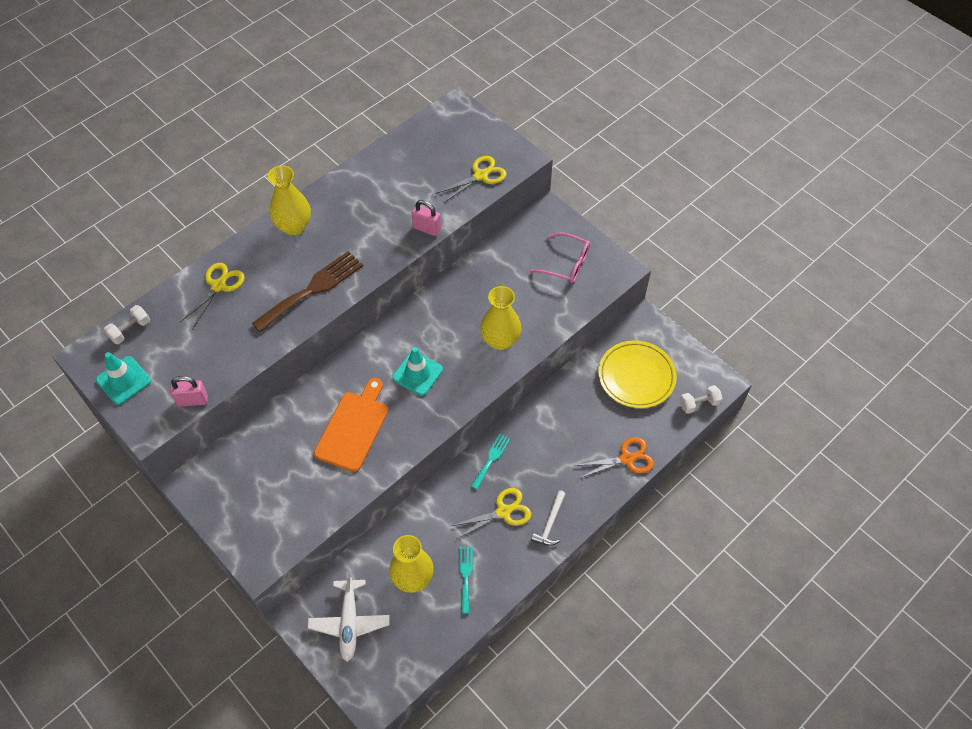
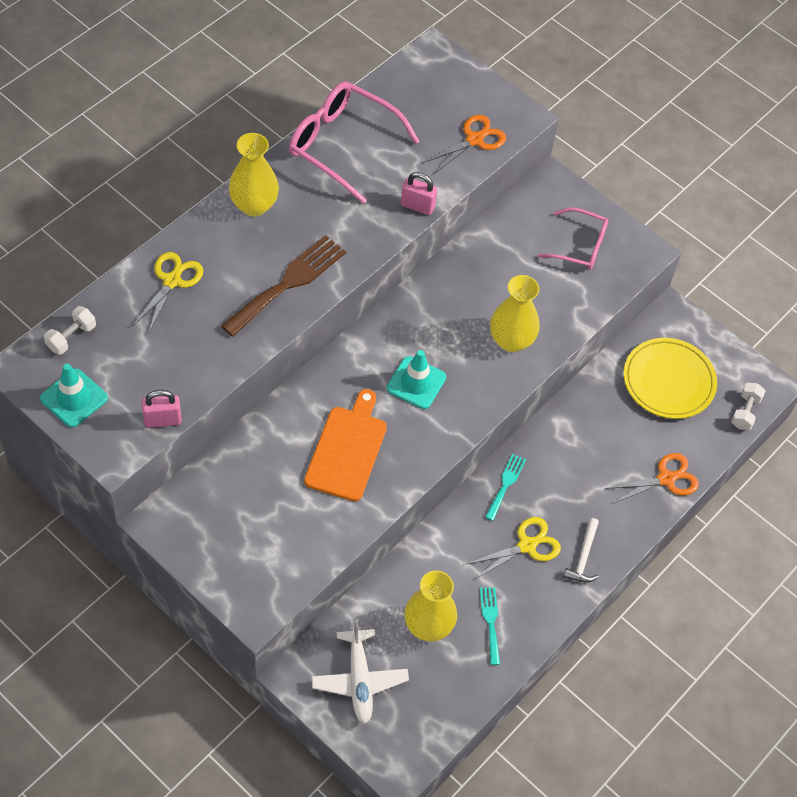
camera: 10 degrees left, 0 degrees up
(372, 179) = (342, 145): none -> pink glasses
(480, 176) = (474, 140): yellow scissors -> orange scissors
(699, 404) = (745, 412): white dumbbell -> white dumbbell turned 45 degrees counterclockwise

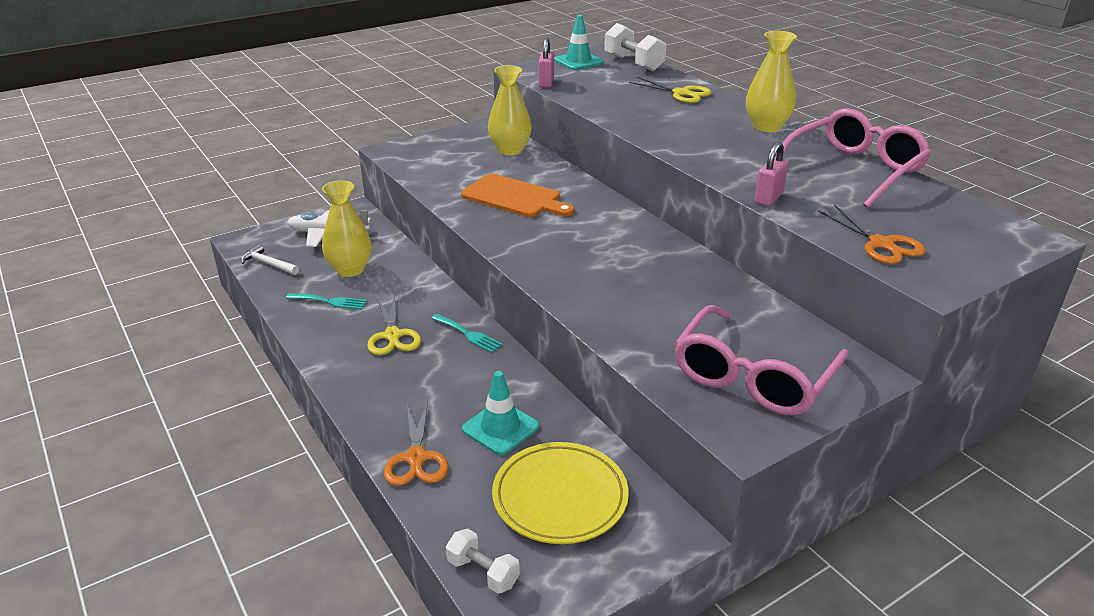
camera: 110 degrees right, 25 degrees down
(71, 337) = (633, 63): white dumbbell -> white dumbbell, size x1.65
(288, 283) = (671, 132): brown fork -> none
(416, 383) = (574, 237): turquoise traffic cone -> turquoise traffic cone (500, 428)
(511, 340) = (612, 299): yellow vase -> yellow vase (510, 150)
(580, 246) = (753, 376): pink glasses -> pink glasses, size x1.63
(583, 557) = (356, 370): white hammer -> white hammer (268, 264)

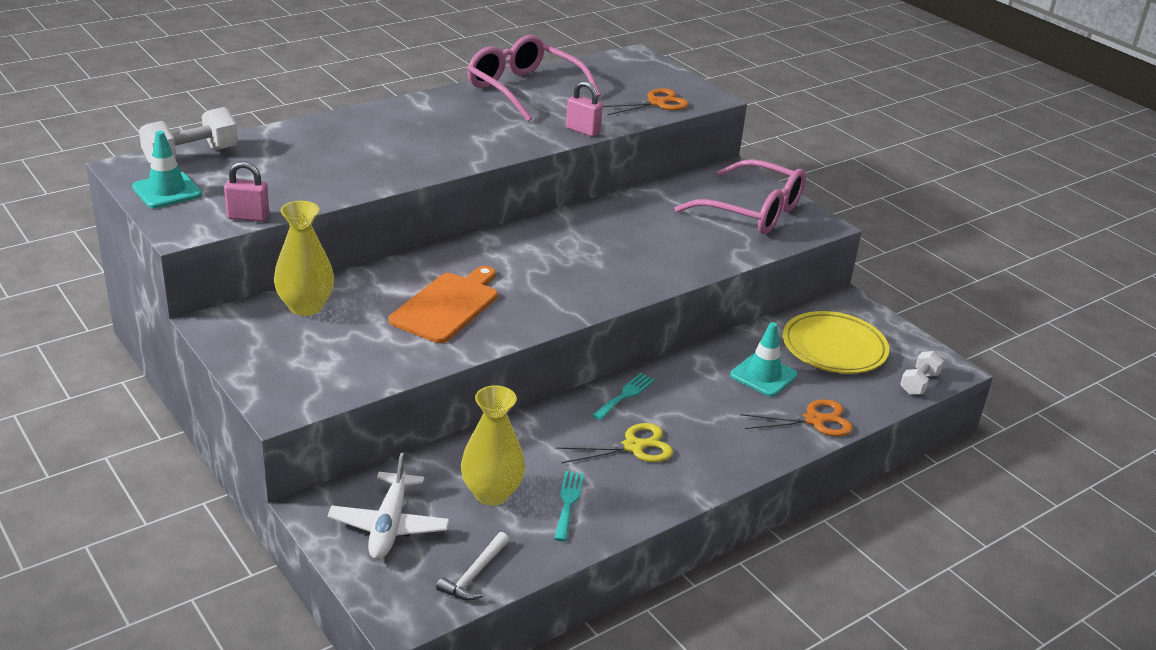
camera: 95 degrees left, 0 degrees up
(681, 93) = (313, 139): yellow scissors -> none
(766, 126) = (419, 109): yellow vase -> none

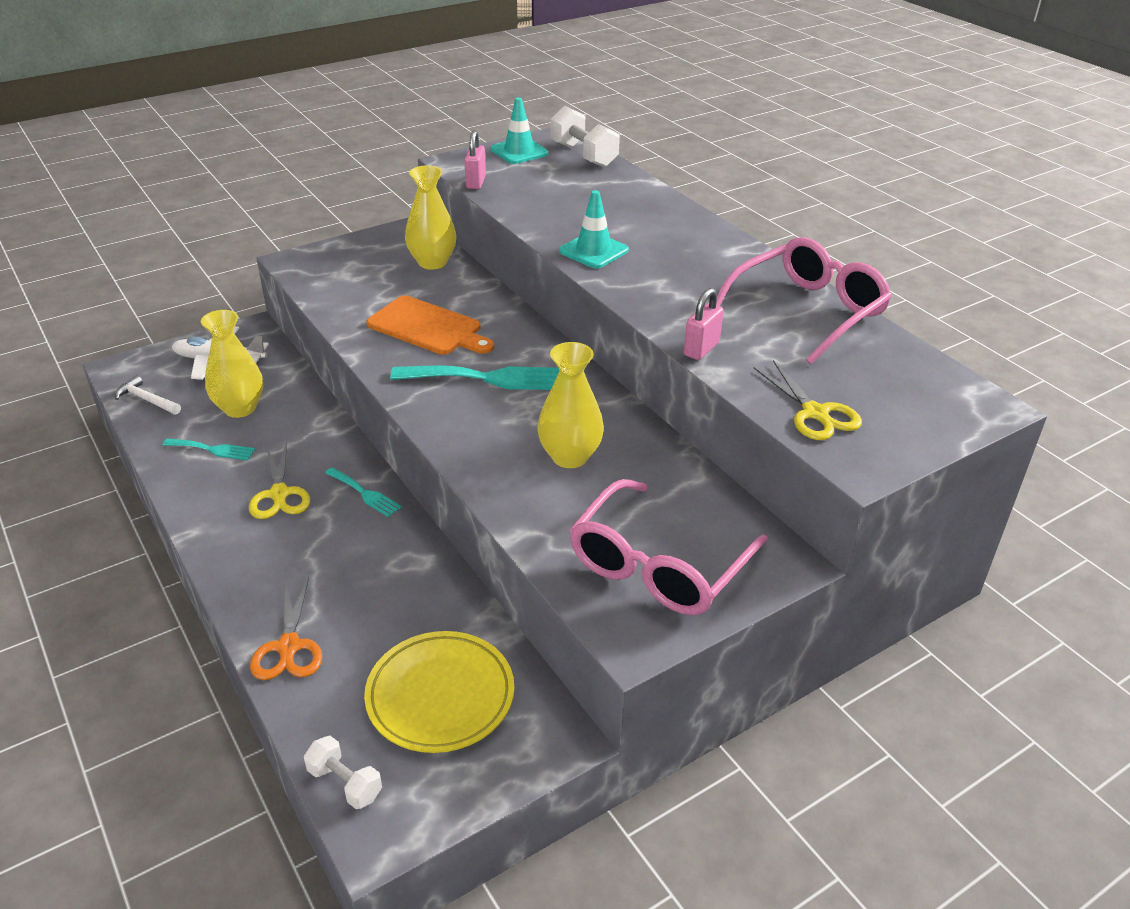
camera: 95 degrees right, 5 degrees up
(537, 271) = (490, 378): none -> turquoise fork
(643, 238) = (570, 456): none -> yellow vase
(656, 103) = (815, 413): orange scissors -> yellow scissors
(763, 375) = (386, 611): turquoise traffic cone -> turquoise traffic cone (593, 251)

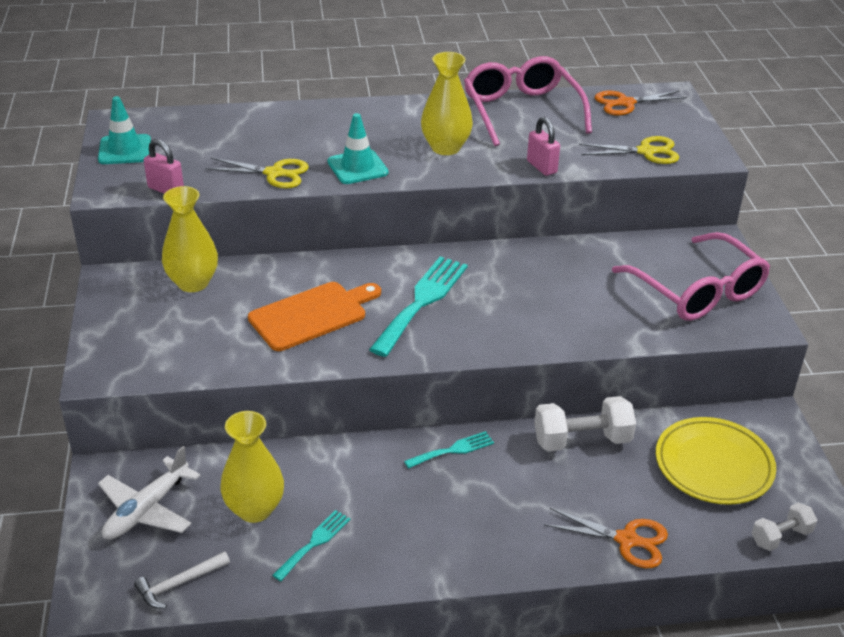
camera: 65 degrees left, 0 degrees up
(279, 494) = (419, 507): yellow scissors -> yellow scissors (274, 173)
(570, 456) = (555, 292): yellow vase -> yellow vase (445, 148)
(583, 155) = (172, 120): white dumbbell -> white dumbbell (582, 440)
(916, 376) = (625, 103): none -> orange scissors

